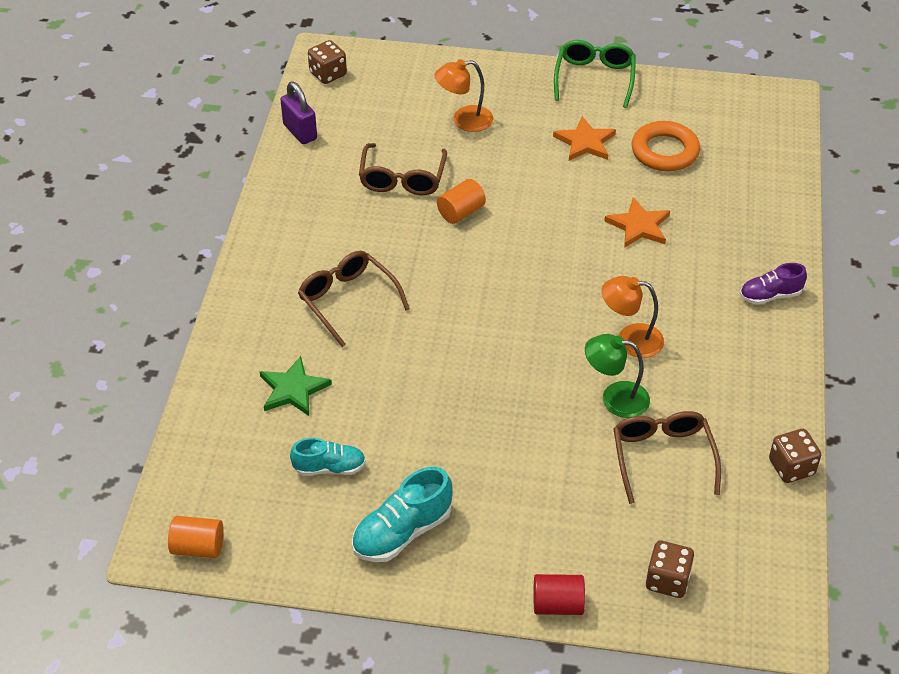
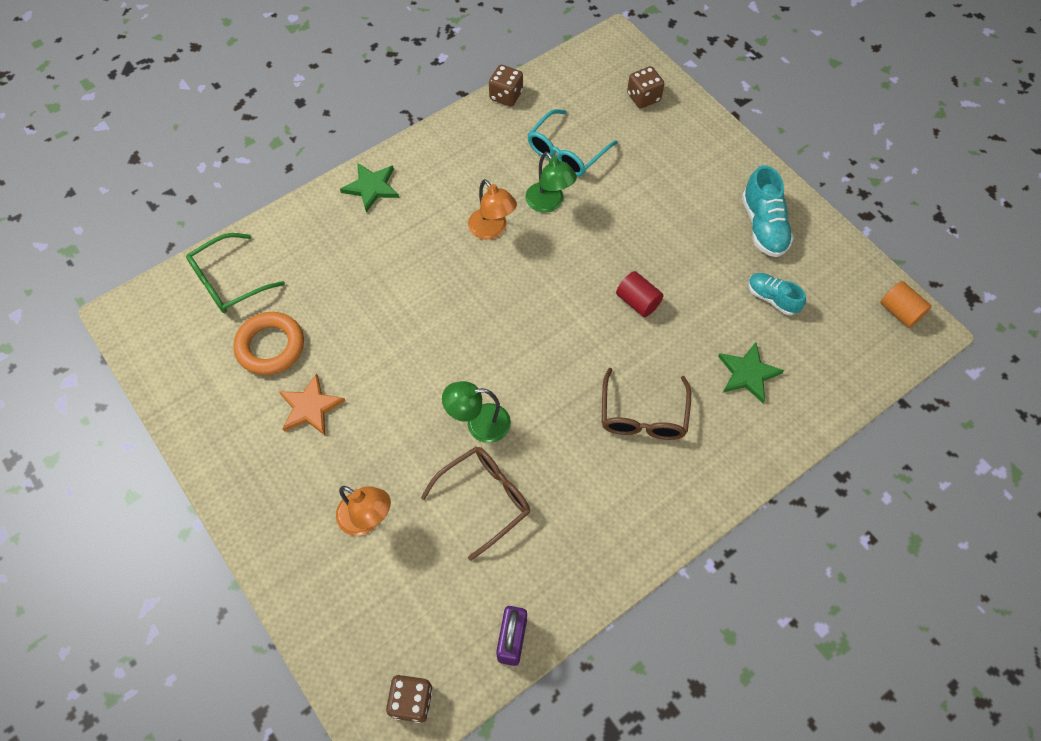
camera: 135 degrees left, 15 degrees up
(402, 532) = (763, 226): turquoise shoe -> turquoise shoe turned 75 degrees clockwise
(461, 212) = (479, 424): orange cylinder -> green lamp
(557, 604) = (714, 128): red cylinder -> red cylinder (638, 301)
(594, 78) = (213, 467): green glasses -> green glasses (229, 281)
(638, 226) = (376, 302): orange star -> none
(662, 457) = (566, 152): brown glasses -> turquoise glasses
(770, 295) = (371, 187): purple shoe -> green star

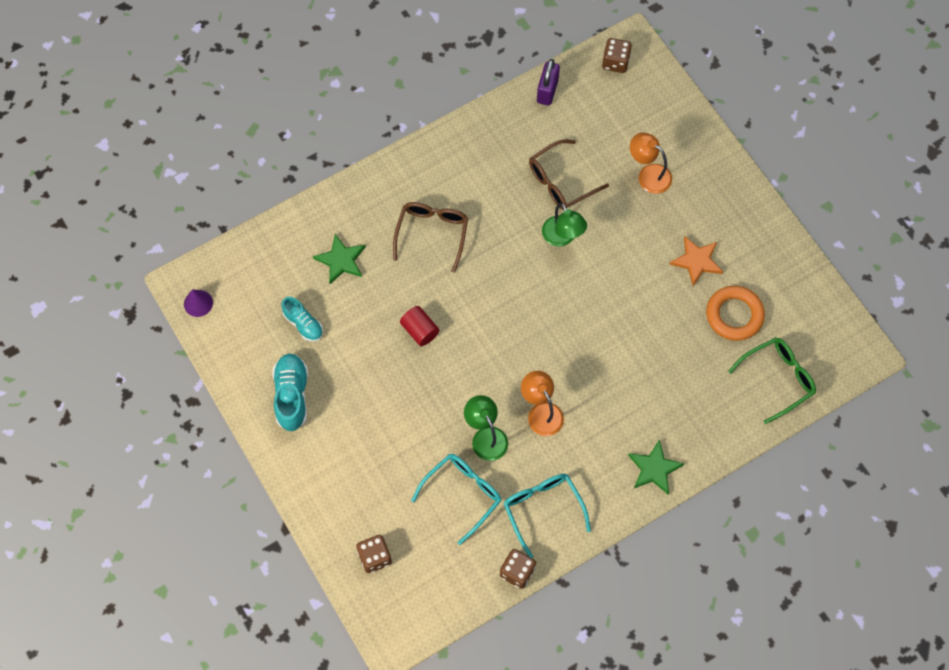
camera: 175 degrees left, 5 degrees up
(479, 424) = (562, 237): green lamp -> green lamp turned 60 degrees clockwise
(485, 145) = (543, 509): none -> turquoise glasses
(900, 312) = (198, 303): orange cylinder -> purple cone

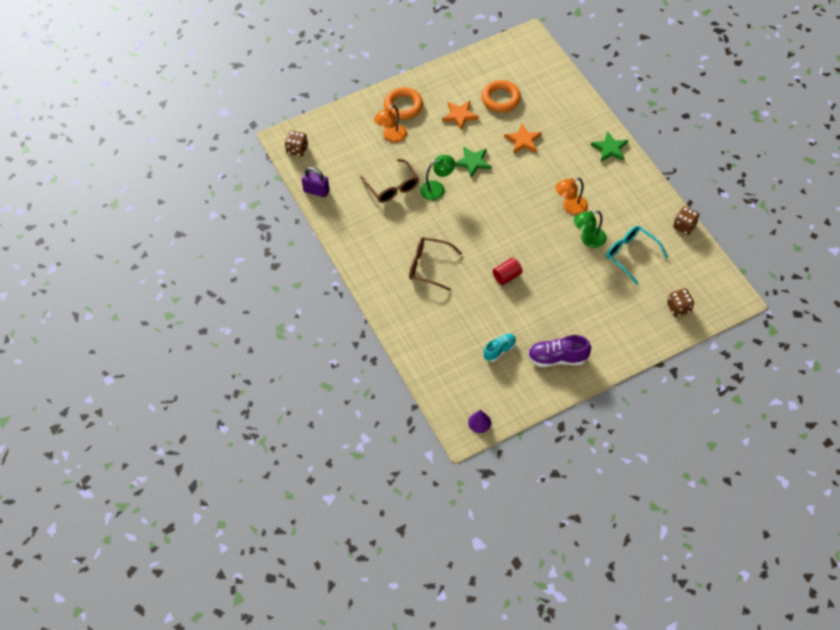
camera: 85 degrees left, 10 degrees down
(292, 396) = (557, 358): turquoise shoe -> purple shoe
(341, 260) = (447, 325): green star -> green star (473, 162)
(543, 509) = (640, 210): turquoise glasses -> none
(658, 347) = (523, 140): none -> orange star
(706, 186) = (403, 106): none -> orange ring
(778, 379) = (546, 80): green glasses -> none

